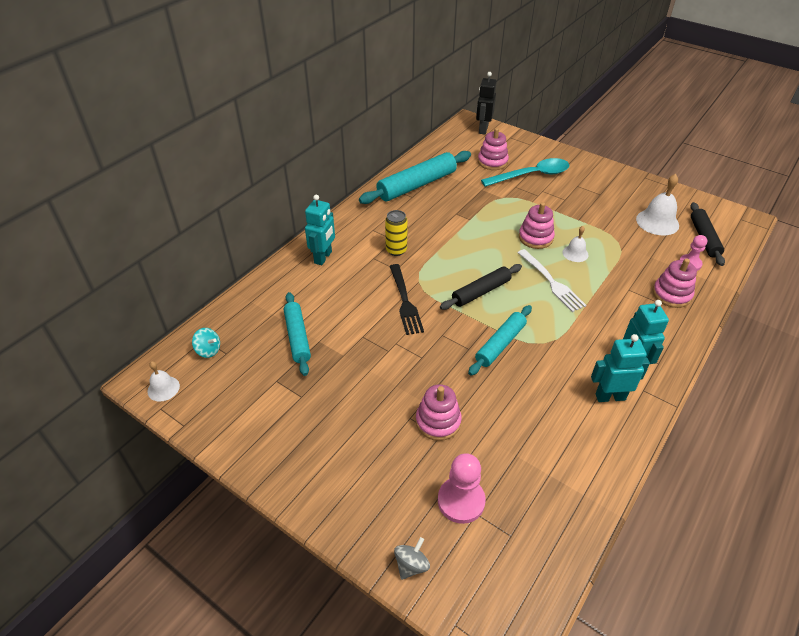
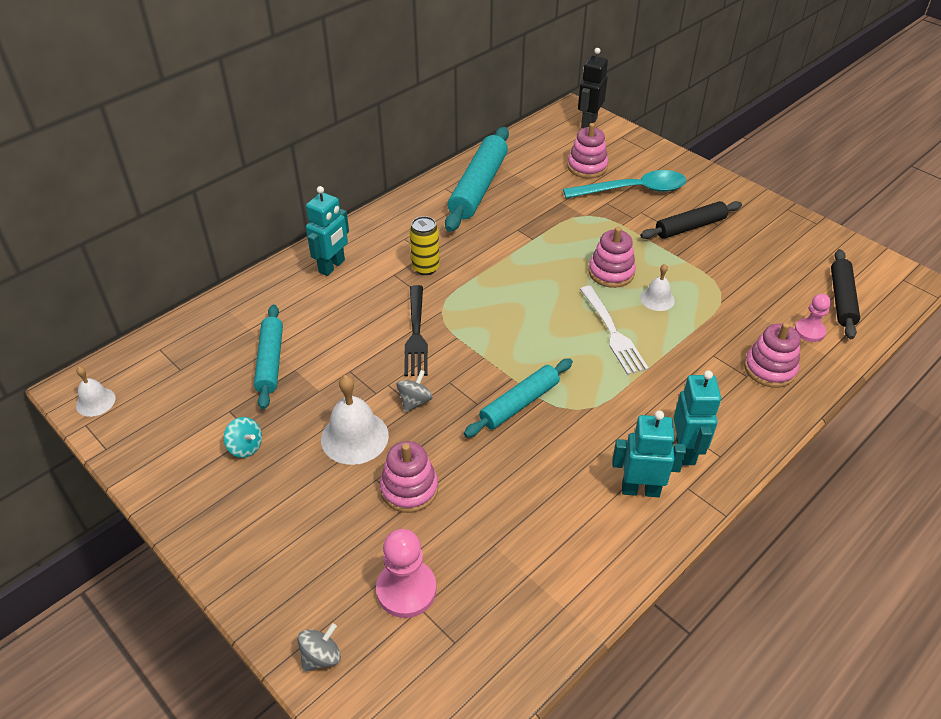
camera: 10 degrees right, 0 degrees up
(208, 350) = (160, 363): turquoise spinning top -> turquoise spinning top (245, 447)
(416, 185) = (478, 187): turquoise rolling pin -> turquoise rolling pin turned 45 degrees counterclockwise
(420, 353) = (415, 401): none -> grey spinning top
(481, 292) = (516, 334): black rolling pin -> black rolling pin (690, 227)
(657, 222) = (784, 270): white bell -> white bell (354, 437)

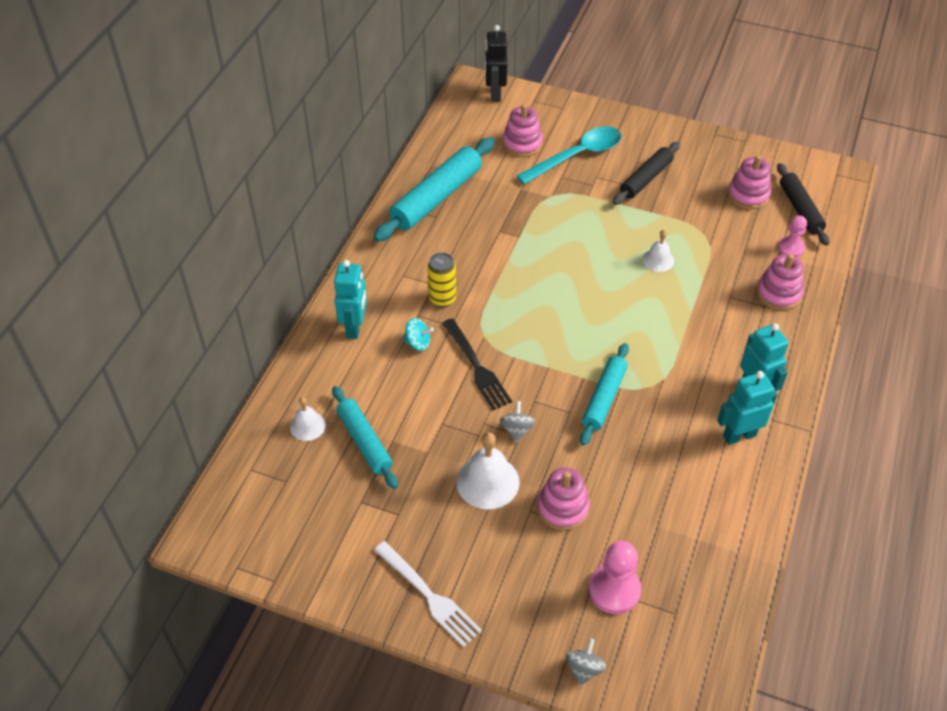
camera: 25 degrees left, 5 degrees up
(95, 401) = (229, 542): white bell -> white bell (307, 426)
(245, 447) = (400, 528): turquoise spinning top -> turquoise spinning top (418, 343)
(478, 187) = (436, 198): turquoise rolling pin -> turquoise rolling pin turned 45 degrees clockwise
(611, 272) = (606, 247): pink stacking toy -> pink stacking toy (748, 195)
(612, 332) = (640, 305): white fork -> white fork (429, 596)

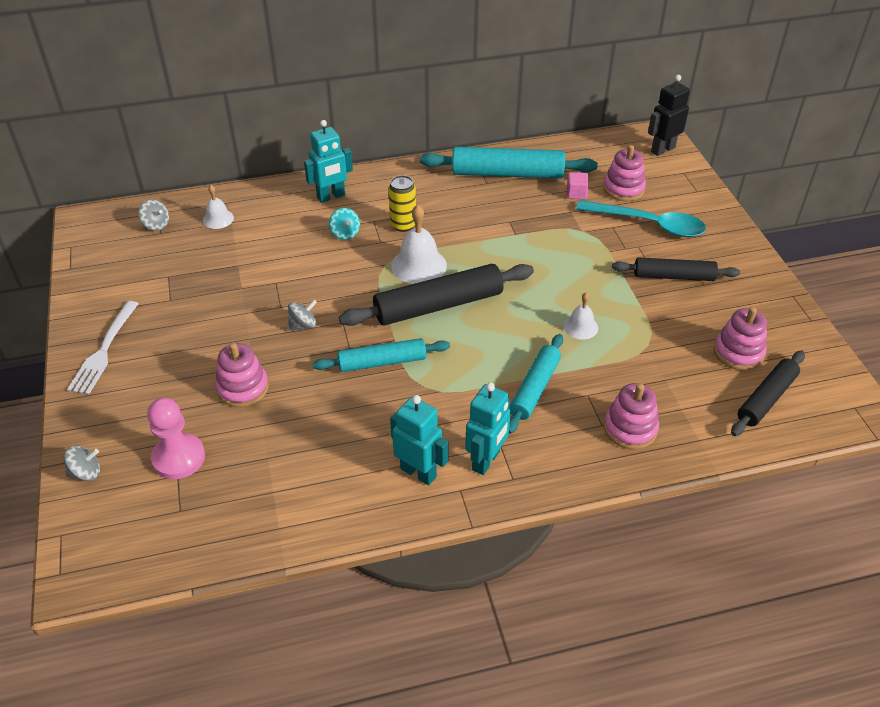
camera: 55 degrees right, 5 degrees down
(270, 479) = (156, 225): none -> grey spinning top
(364, 441) = (225, 252): turquoise rolling pin -> turquoise rolling pin (535, 388)
(476, 367) = (349, 274): black fork -> none
(487, 481) = (237, 333): white bell -> white bell (419, 265)
(502, 173) = (576, 193): none -> pink cube
(565, 329) = (438, 305): none -> black rolling pin
(791, 248) = (703, 413): pink pawn -> none

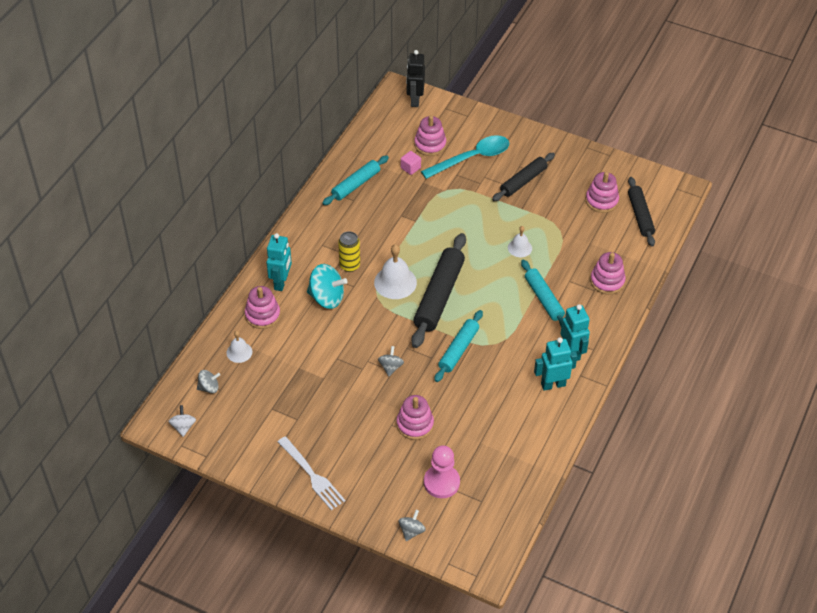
camera: 50 degrees left, 5 degrees up
(94, 235) = (183, 427): none -> white spinning top
(278, 208) = (262, 315): none -> pink stacking toy
(345, 233) = (327, 298): turquoise spinning top -> turquoise spinning top, size x1.80
(507, 174) = (356, 184): turquoise rolling pin -> turquoise rolling pin, size x0.64

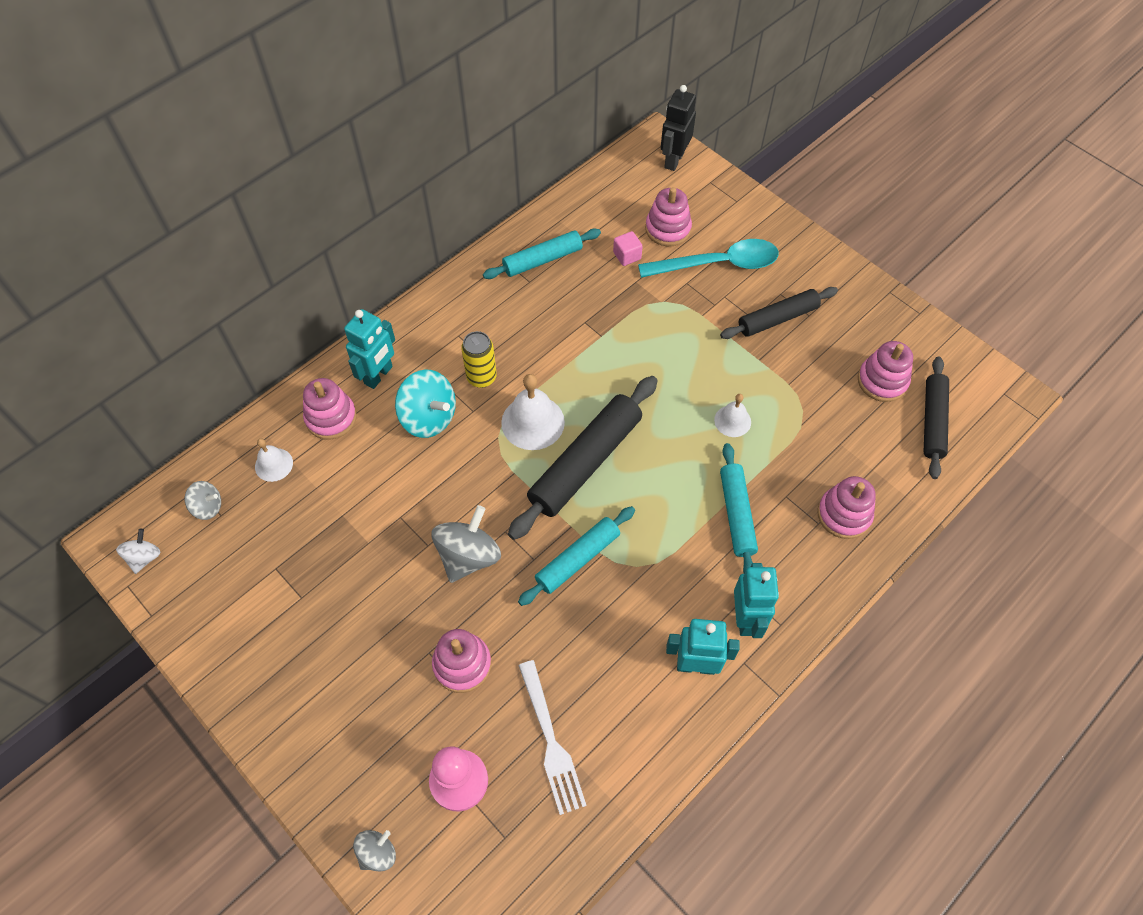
camera: 20 degrees right, 10 degrees up
(312, 475) = (278, 699): white fork -> white fork (551, 741)
(390, 367) = (468, 556): grey spinning top -> grey spinning top, size x1.80

